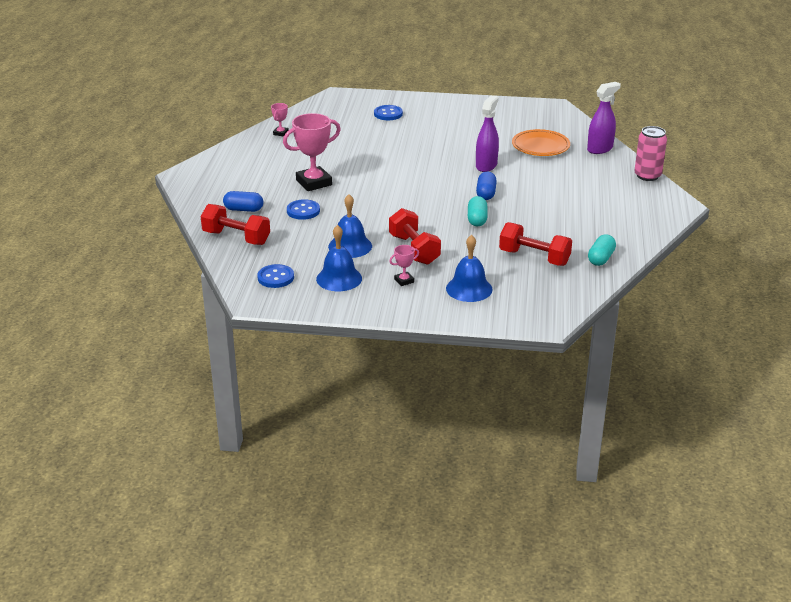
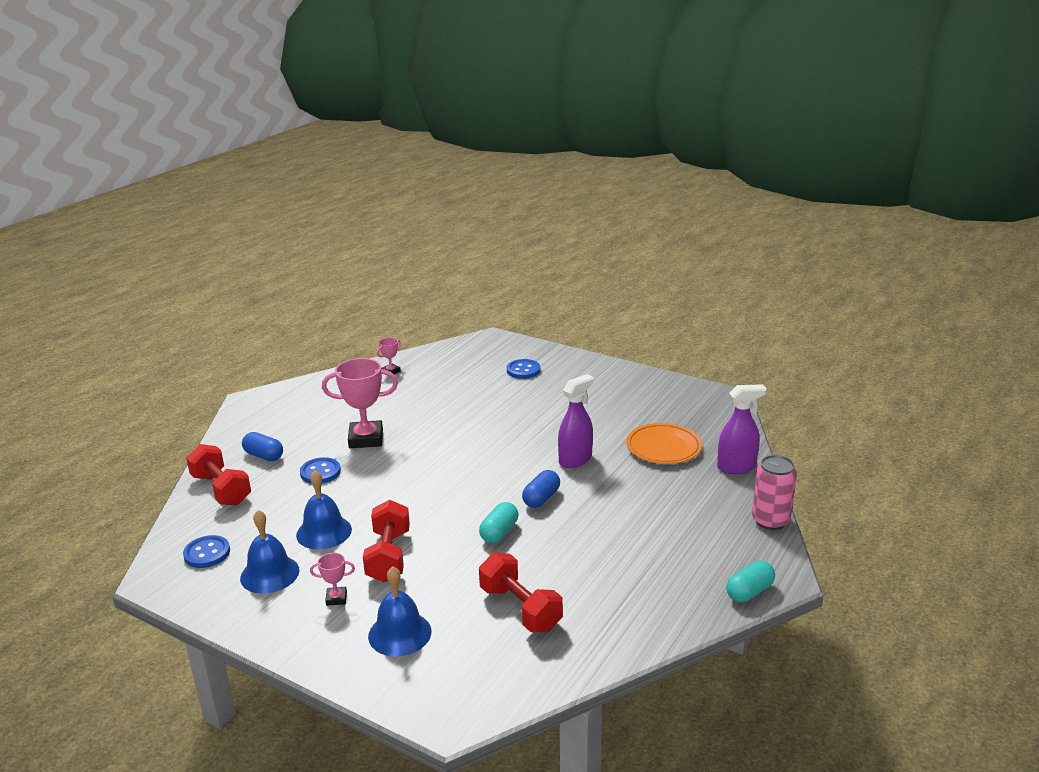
camera: 25 degrees right, 5 degrees down
(601, 258) = (606, 635): turquoise capsule -> turquoise capsule (749, 592)

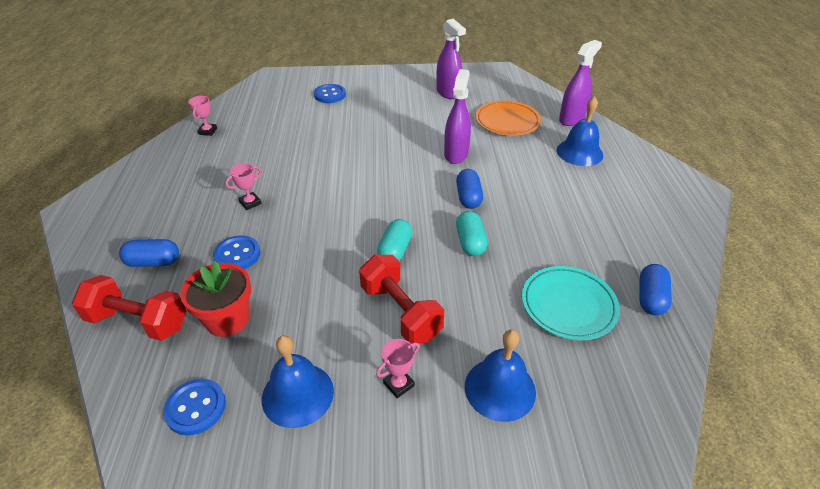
camera: 35 degrees left, 15 degrees up
(273, 511) = (227, 319): none -> red flower pot
(324, 532) = (308, 317): blue bell -> blue bell (579, 152)
(366, 439) = (250, 203): pink trophy -> pink trophy, size x0.47
(520, 609) = (568, 305): red dumbbell -> turquoise plate
(598, 635) = (650, 298): none -> blue capsule
(638, 402) = (448, 93): none -> purple spray bottle
(749, 592) = (695, 210): turquoise capsule -> turquoise capsule (395, 250)
(770, 521) = (640, 150): pink can -> none

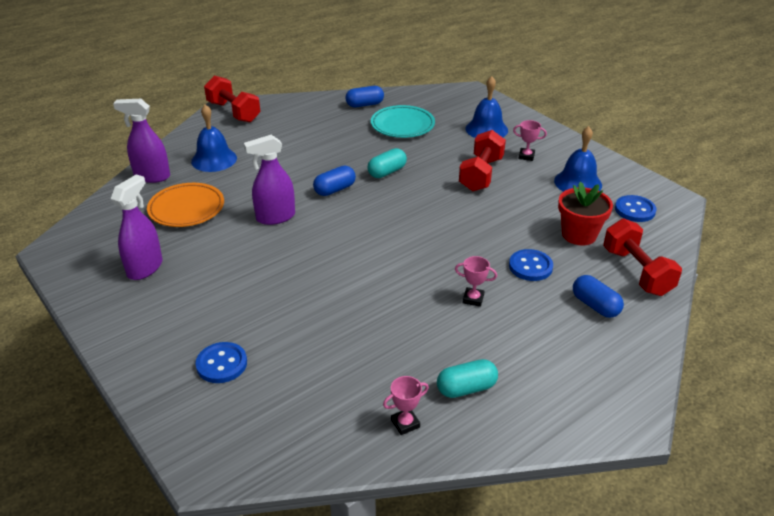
camera: 125 degrees left, 5 degrees down
(395, 250) = (433, 198): turquoise capsule -> turquoise capsule (466, 388)
(680, 190) = (234, 112): none -> red dumbbell

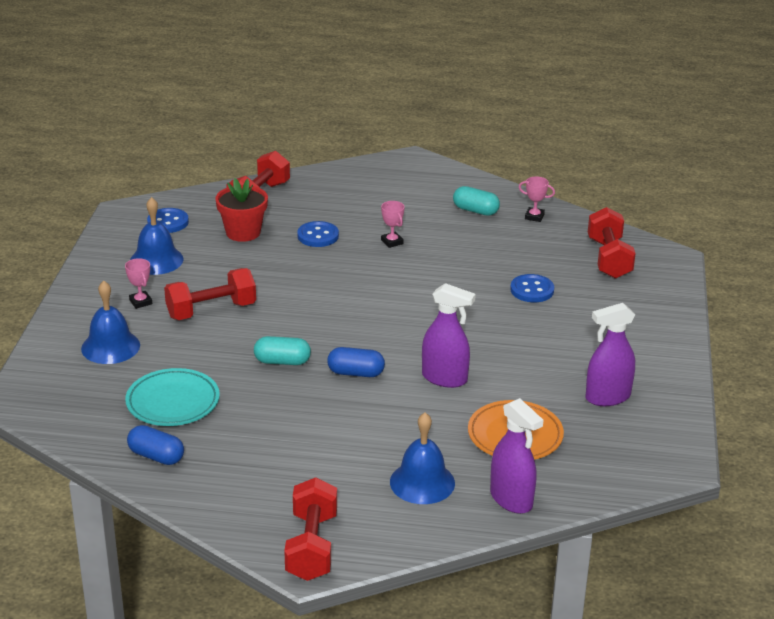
camera: 135 degrees left, 5 degrees down
(221, 364) = (612, 298): blue button -> blue button (532, 290)
(271, 415) = (609, 258): none -> red dumbbell
(595, 306) = (325, 199): blue capsule -> none

